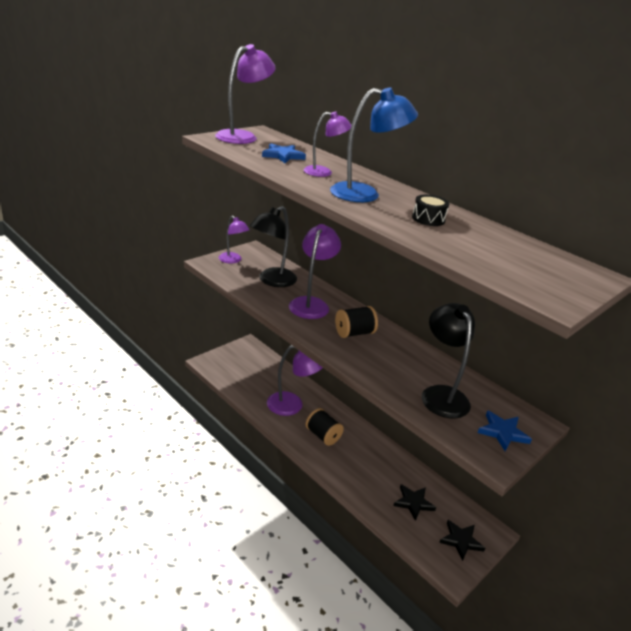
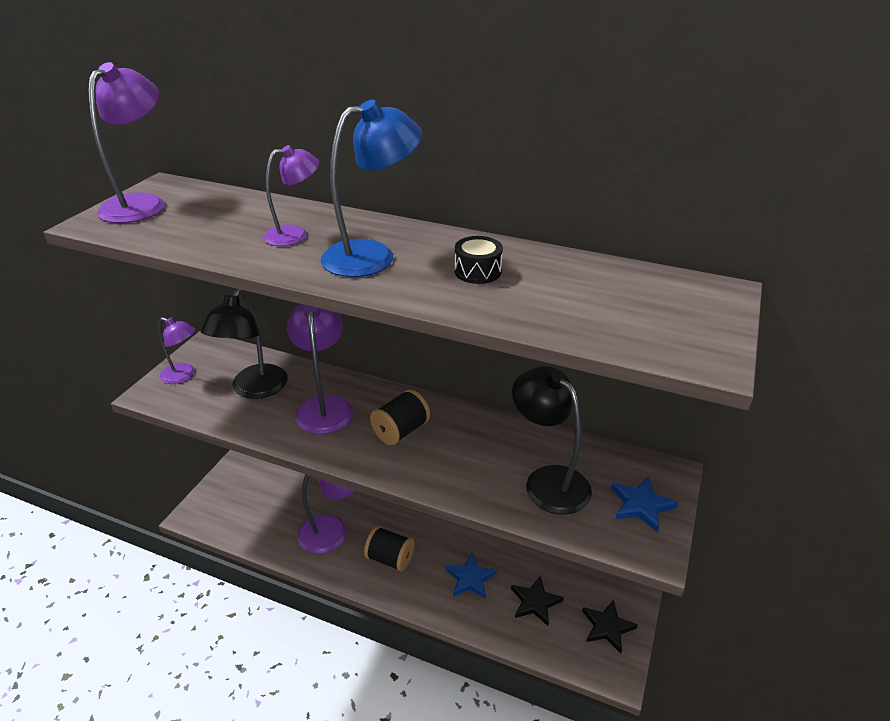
camera: 20 degrees left, 5 degrees up
(283, 156) = (220, 222): blue star -> blue star (470, 578)

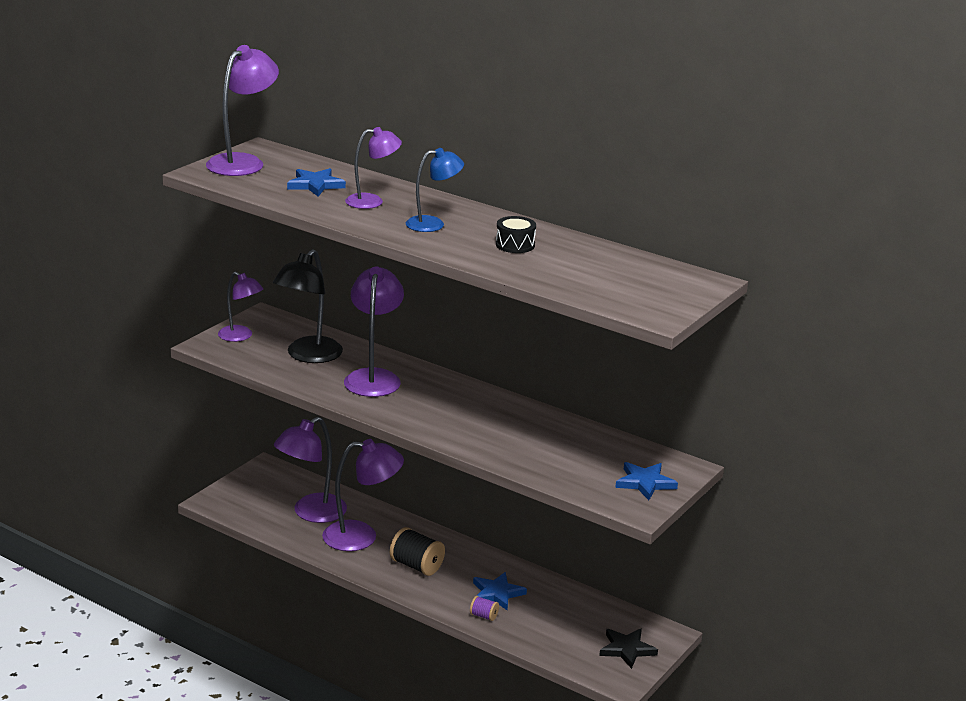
camera: 10 degrees right, 10 degrees down
(226, 222) = (315, 185): none -> blue star
(283, 512) = (311, 513): none -> purple lamp
(373, 256) = (433, 224): blue lamp -> blue lamp, size x0.63
(401, 431) = (442, 404): black spool -> none
(466, 612) = (484, 616): none -> purple spool
(535, 602) = (559, 621): black star -> none
(548, 480) = (567, 456): black lamp -> none

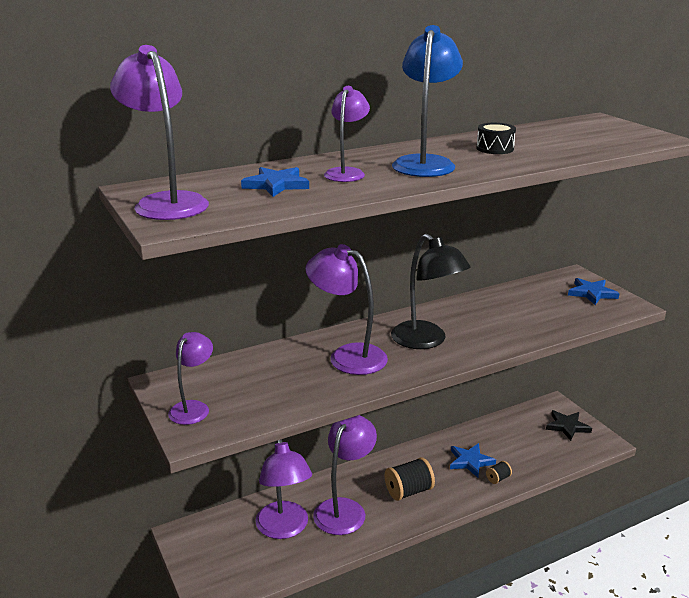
camera: 60 degrees left, 0 degrees up
(240, 336) = (193, 408): purple lamp -> purple lamp turned 45 degrees counterclockwise
(308, 356) = (275, 379): black lamp -> black lamp (426, 341)
(433, 224) = (425, 163): blue lamp -> blue lamp, size x1.59
(484, 616) = (498, 478): purple spool -> black spool

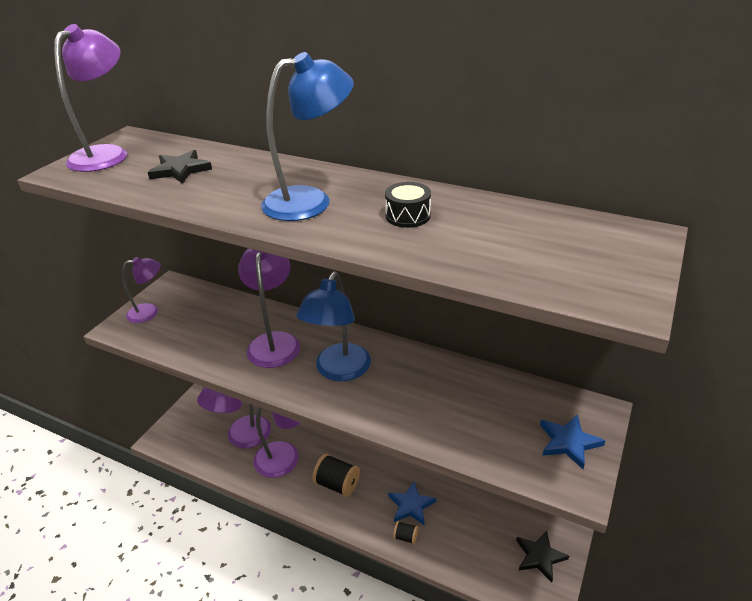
camera: 55 degrees right, 10 degrees up
(276, 185) = (180, 170): blue star -> black star
(347, 173) = (241, 181): purple lamp -> none
(426, 341) = (339, 371): black lamp -> blue lamp

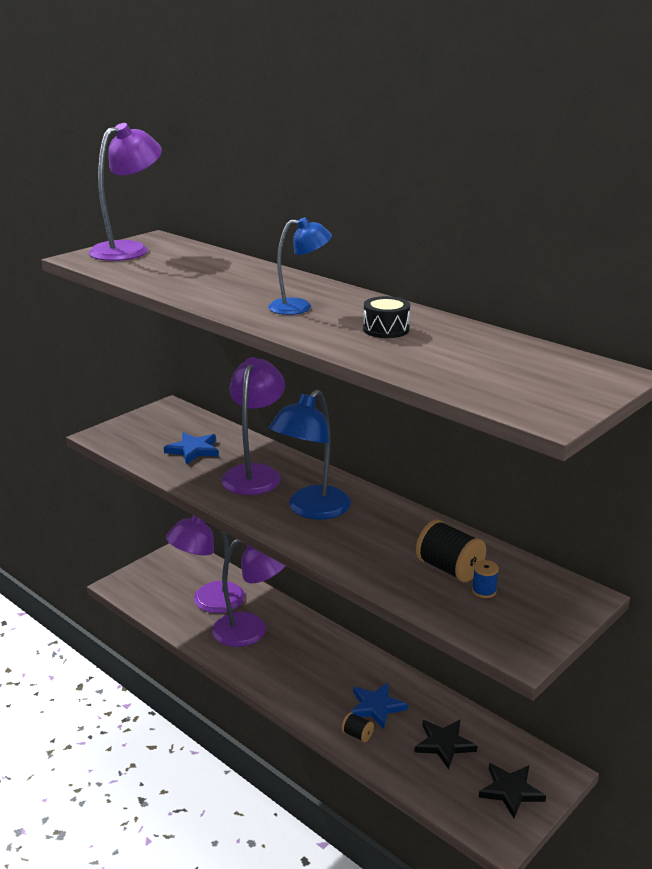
camera: 15 degrees right, 10 degrees down
(149, 312) = (138, 427): purple lamp -> none
(180, 170) = (191, 269): black star -> black star (444, 744)
(310, 201) = (299, 307): blue lamp -> blue lamp, size x0.63
(337, 484) = (299, 668): black spool -> black spool (449, 569)
(519, 426) = (484, 591): none -> blue spool
(569, 442) = (533, 615): blue star -> blue star (193, 450)

